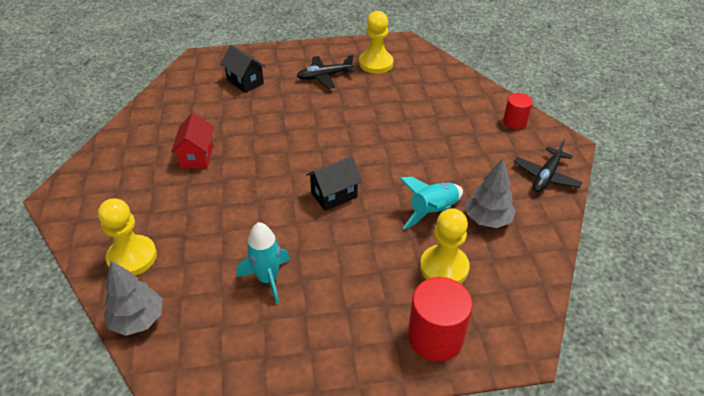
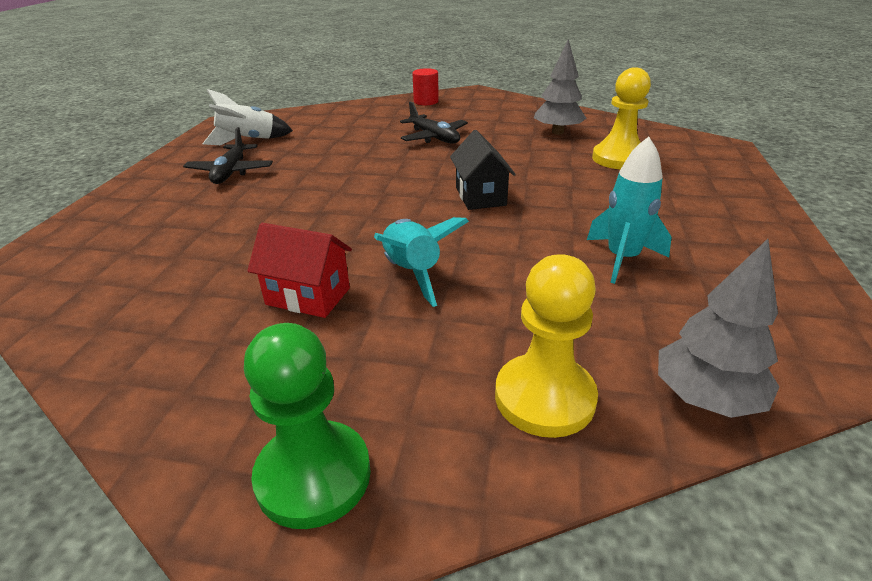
camera: 70 degrees left, 10 degrees down
(84, 197) = (313, 476): none -> green pawn
(245, 82) = (156, 230): black house -> none
(376, 63) = (248, 140): yellow pawn -> white rocket
(432, 211) = (535, 151): turquoise rocket -> turquoise rocket (412, 273)
(435, 337) = (713, 176): red cylinder -> none
(546, 176) = (510, 104): black plane -> black plane (434, 137)

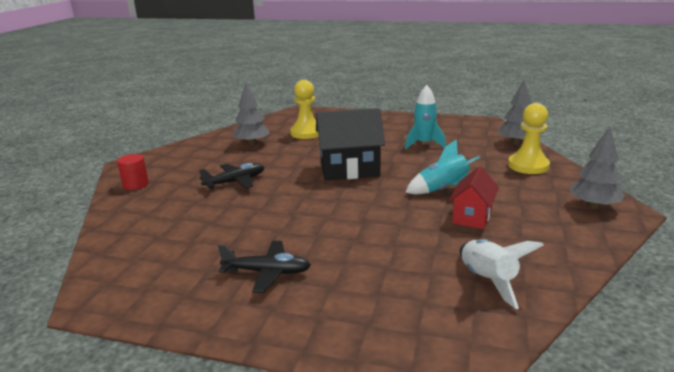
camera: 85 degrees left, 10 degrees down
(248, 140) = (179, 274): white rocket -> white rocket (487, 280)
(313, 476) = (593, 206): green pawn -> grey tree
(480, 196) = (349, 170): black house -> black house, size x1.63

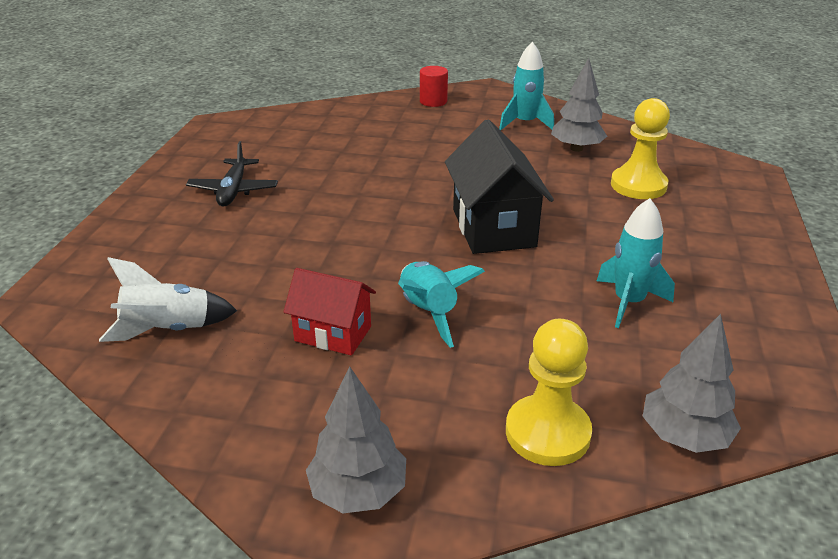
camera: 85 degrees right, 10 degrees up
(203, 155) = (525, 123): none -> turquoise rocket
(235, 182) = (444, 152): black plane -> none

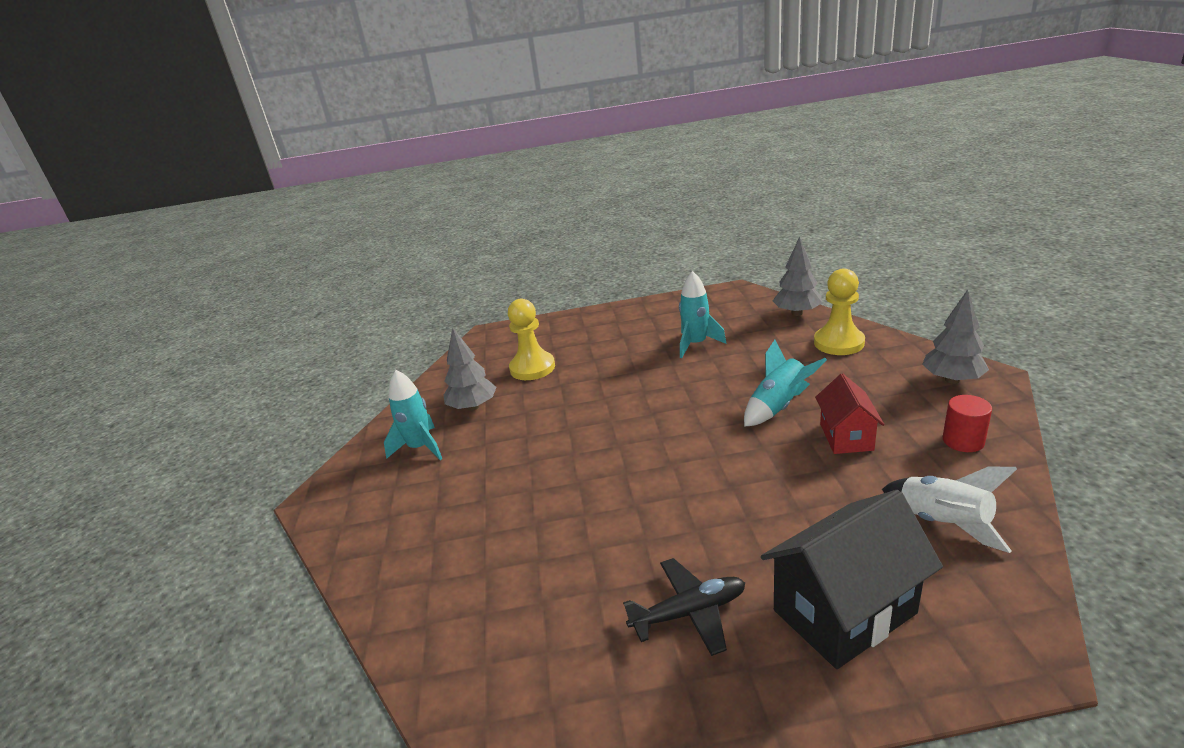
camera: 105 degrees left, 5 degrees down
(433, 101) = (364, 533): red cylinder -> red cylinder (963, 441)
(493, 228) = (642, 411): black house -> black house (844, 612)

